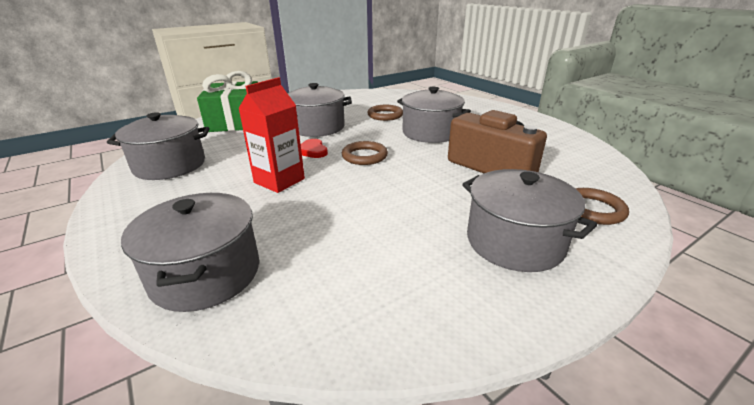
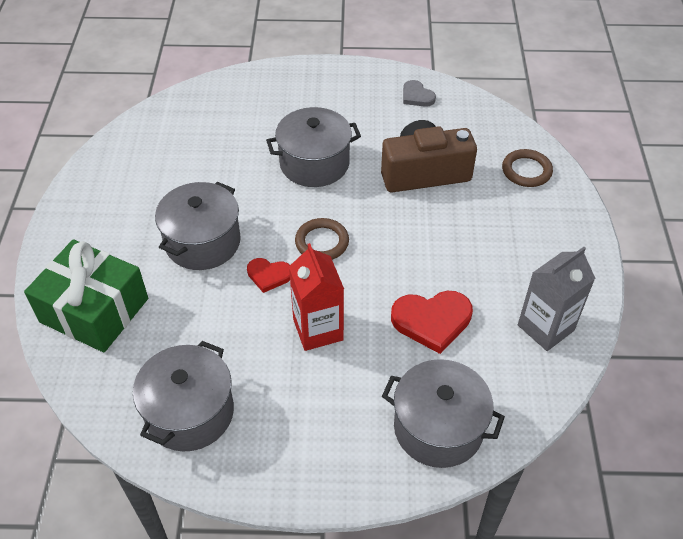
camera: 55 degrees left, 20 degrees up
(339, 224) = (432, 321): none -> red heart
(385, 115) = (227, 167): brown ring -> none
(409, 301) = (545, 328): none -> grey carton
(515, 242) = (529, 238): grey pot -> none
(559, 140) = (417, 96): none -> grey heart

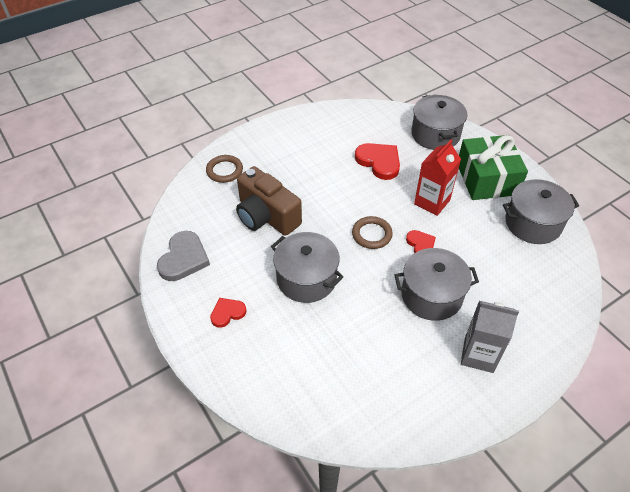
camera: 125 degrees left, 0 degrees up
(94, 310) = (535, 315): green gift -> green gift (487, 179)
(327, 99) = (227, 313): none -> red heart
(417, 96) = (184, 258): grey heart -> grey heart, size x1.69
(545, 328) = (341, 122): grey carton -> grey carton (478, 355)

